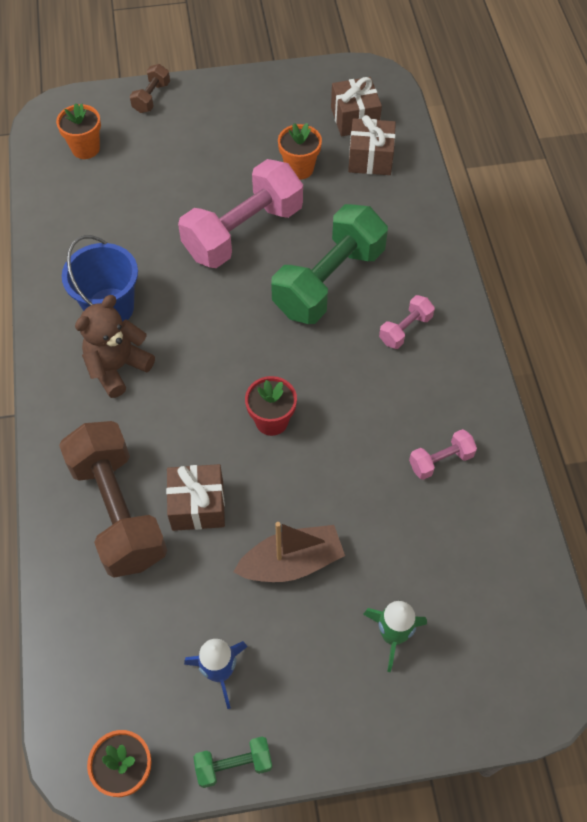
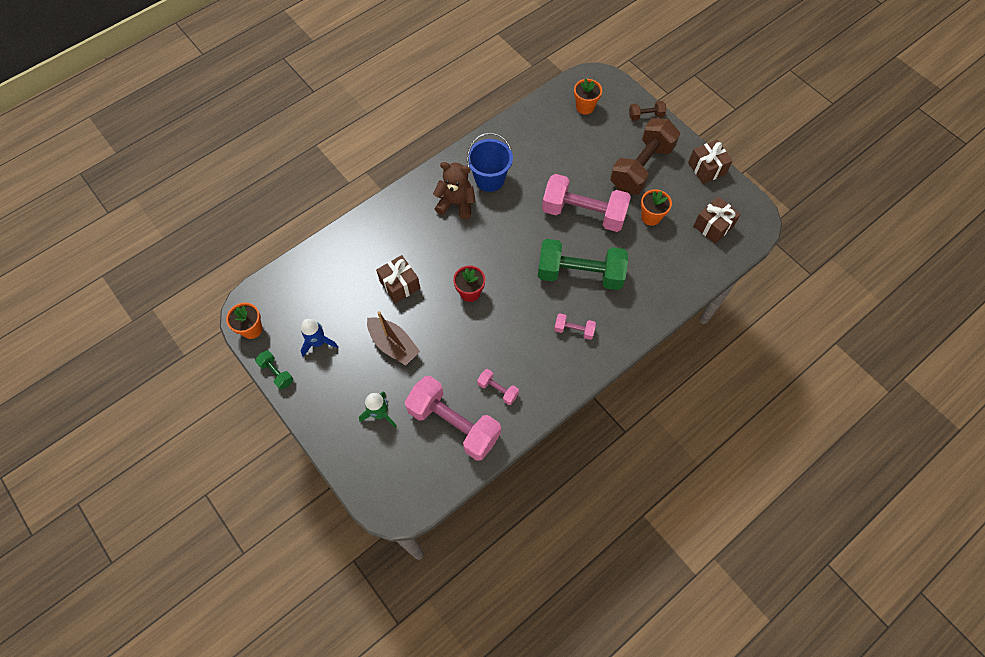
camera: 60 degrees right, 5 degrees up
(118, 511) = (376, 251): brown dumbbell -> brown dumbbell (641, 167)
(370, 158) = (687, 250): brown gift -> brown gift (706, 168)
(462, 541) = (454, 424): none -> pink dumbbell

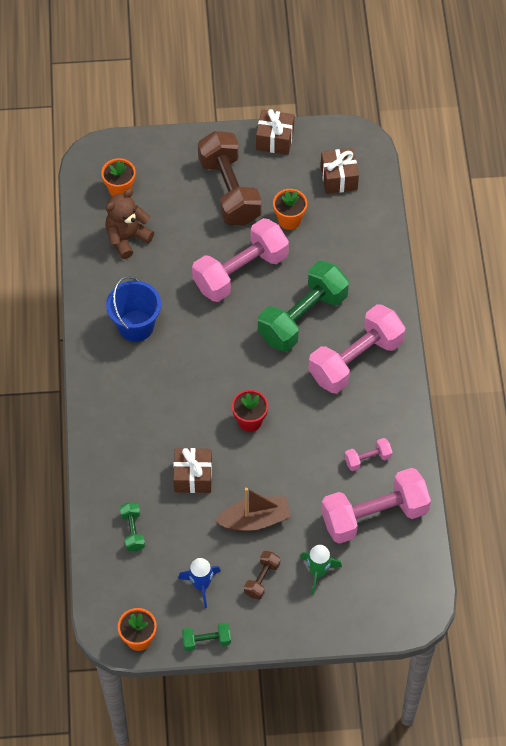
camera: 55 degrees left, 5 degrees down
(332, 274) = (133, 531): none -> green dumbbell
(456, 204) = (140, 372): brown teddy bear -> brown teddy bear (127, 238)
(574, 330) = (355, 360): pink dumbbell -> pink dumbbell, size x2.23
(645, 116) = (174, 147): brown dumbbell -> brown dumbbell (262, 579)

